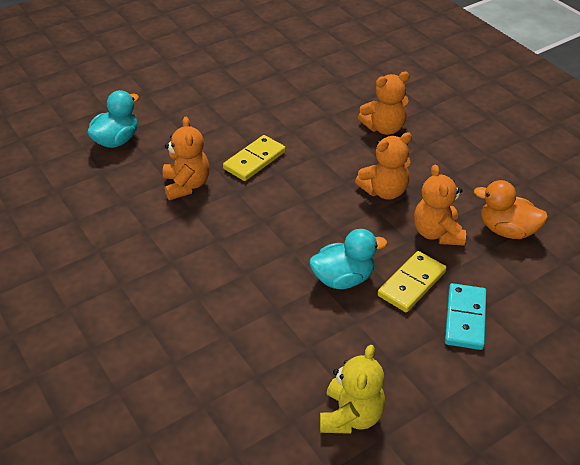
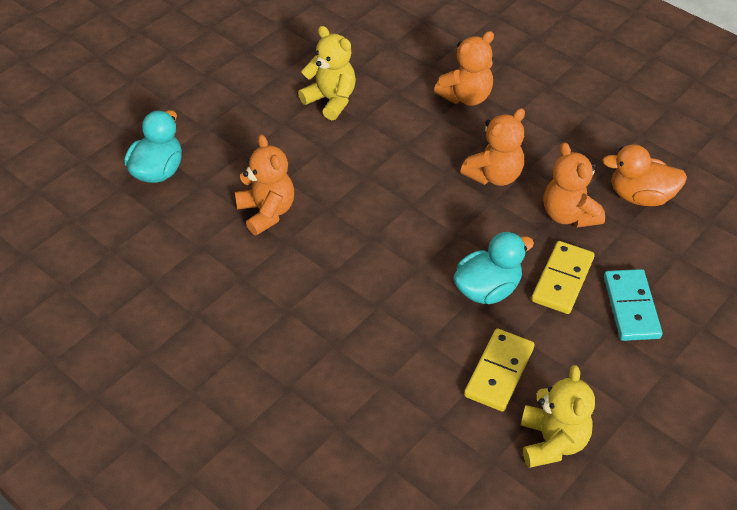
camera: 15 degrees left, 5 degrees up
(254, 160) = (333, 165): yellow domino -> yellow domino (499, 372)
(272, 112) = (331, 100): none -> yellow teddy bear

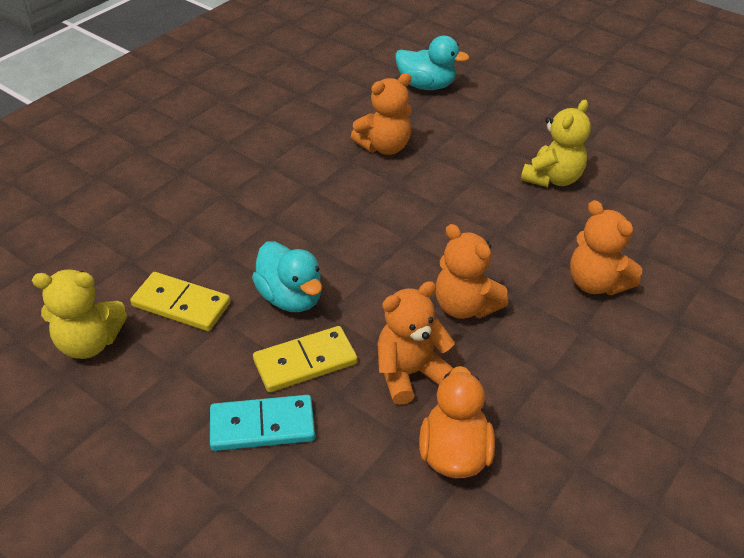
camera: 85 degrees right, 5 degrees down
(562, 279) = (305, 362): yellow domino -> yellow domino turned 45 degrees counterclockwise

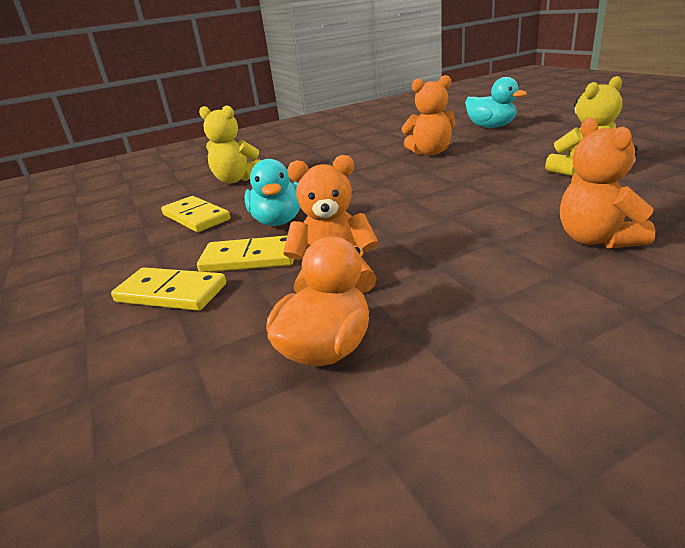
camera: 30 degrees right, 15 degrees down
(89, 343) = (115, 229): yellow teddy bear -> yellow teddy bear (236, 180)
(262, 426) = (171, 293): turquoise domino -> yellow domino
(464, 306) = (430, 241): orange teddy bear -> none

